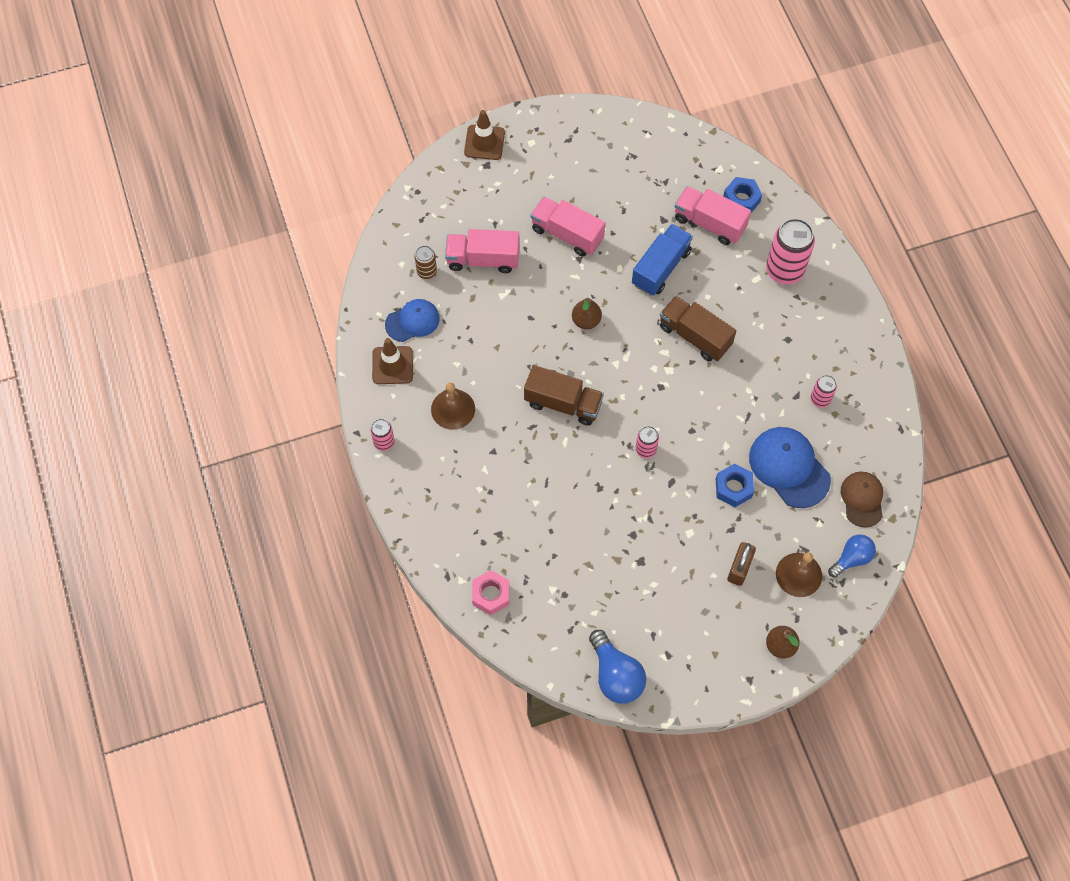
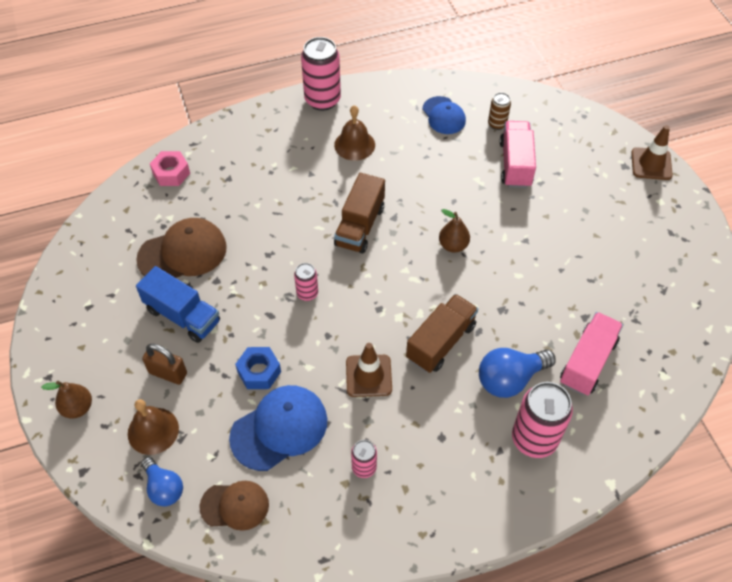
camera: 90 degrees right, 10 degrees down
(384, 442) = (322, 100): pink can -> pink can, size x1.93
(392, 365) = (398, 103): brown traffic cone -> brown traffic cone (368, 376)
(567, 234) = (553, 230): pink truck -> none
(599, 570) = (183, 253): none -> brown cap
(616, 675) = (77, 264): blue light bulb -> blue light bulb (510, 379)
(661, 268) = (523, 312): blue truck -> blue truck (183, 316)
(741, 200) = (625, 397): blue nut -> none

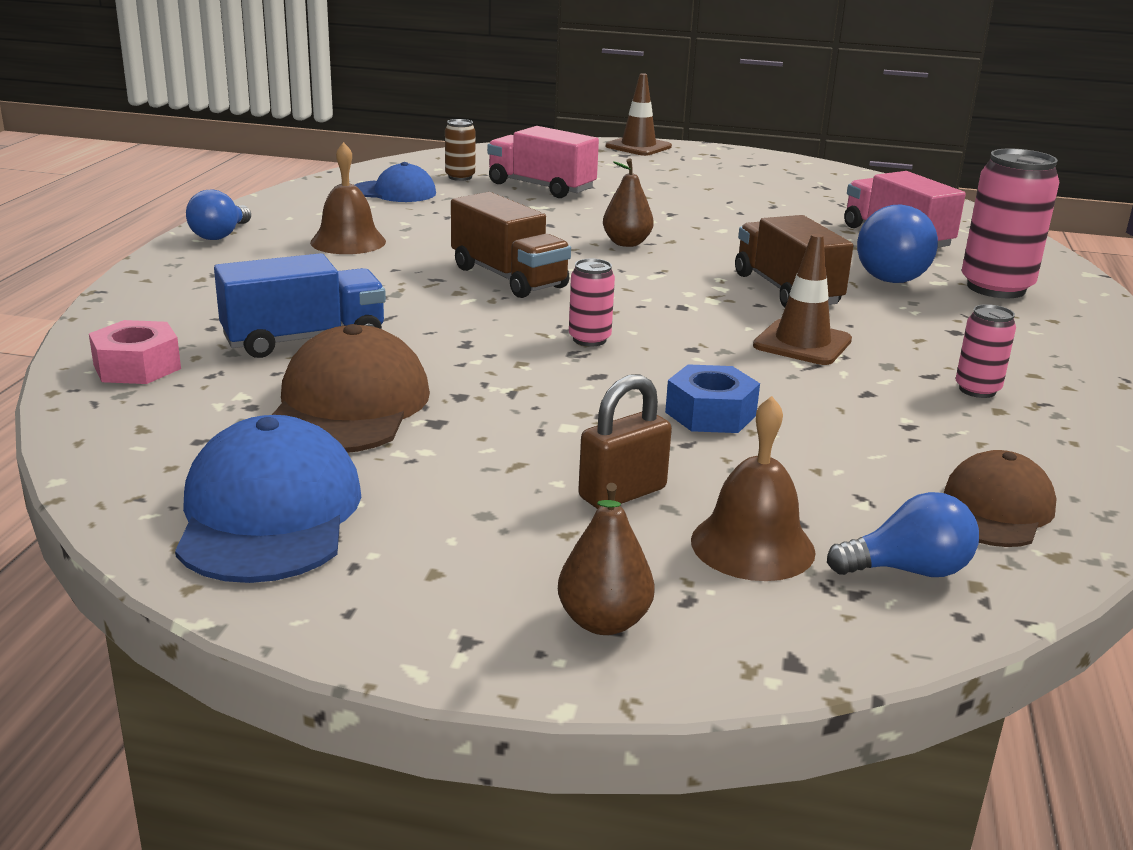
camera: 60 degrees left, 30 degrees down
(183, 316) = (499, 444): blue truck -> blue truck (304, 339)
(279, 428) = (849, 429): blue cap -> blue cap (269, 513)
(322, 100) = (220, 235): pink can -> blue light bulb

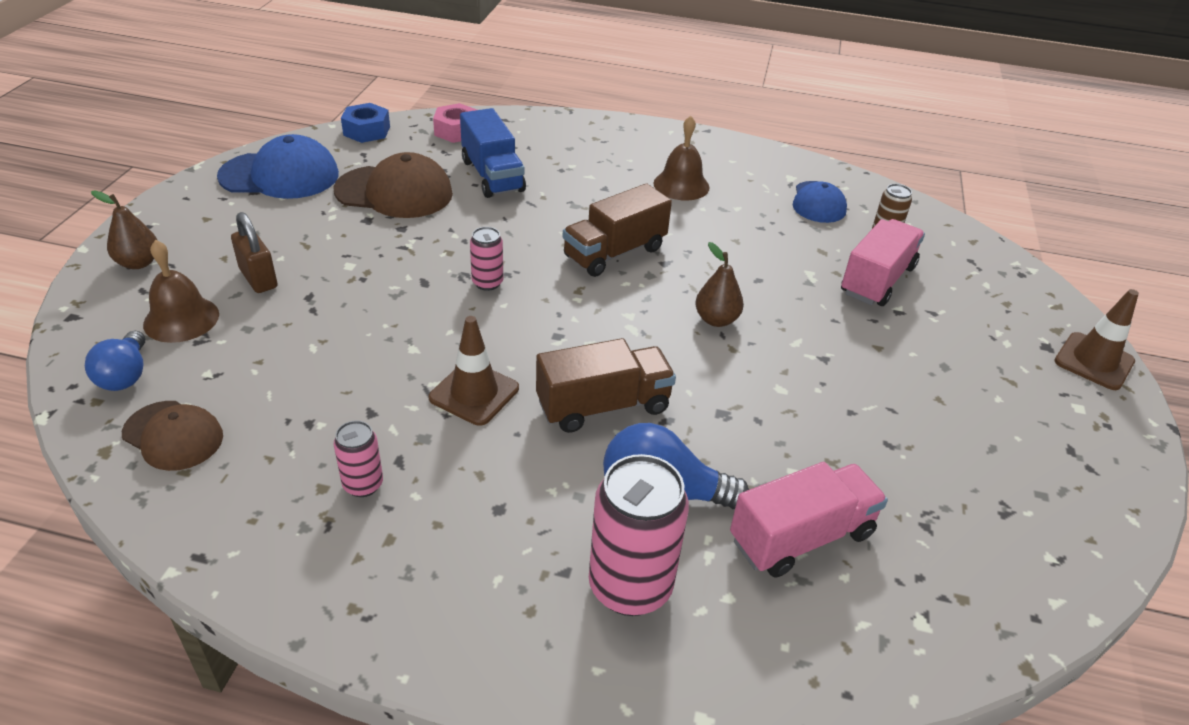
camera: 90 degrees right, 15 degrees up
(220, 235) = (681, 138): blue light bulb -> none
(710, 414) = (353, 325): blue nut -> blue nut (367, 131)

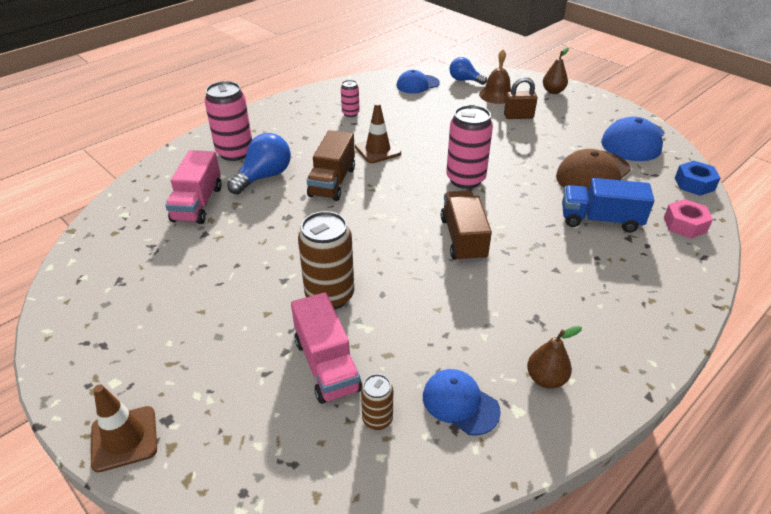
camera: 125 degrees right, 0 degrees up
(173, 436) = (417, 84): brown cap -> blue cap
(487, 283) = (465, 179): pink can -> pink can, size x1.93
(681, 185) = (540, 318): brown bell -> none
(716, 320) = (359, 251): brown pear -> brown pear (546, 379)
(803, 313) = (330, 296): none -> brown can

